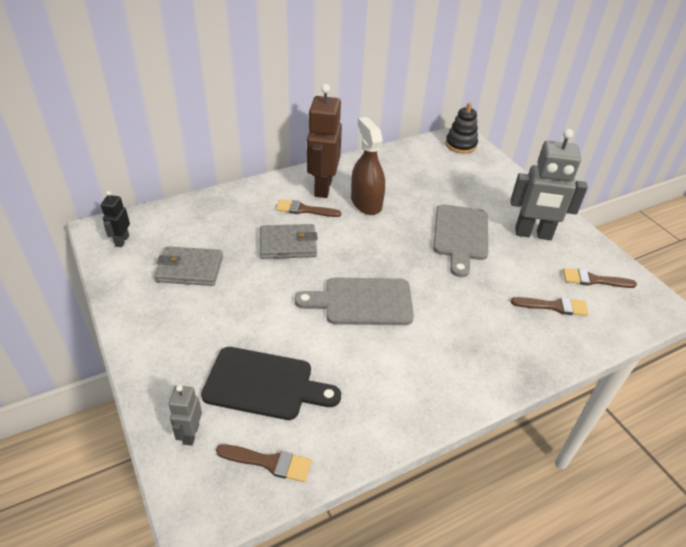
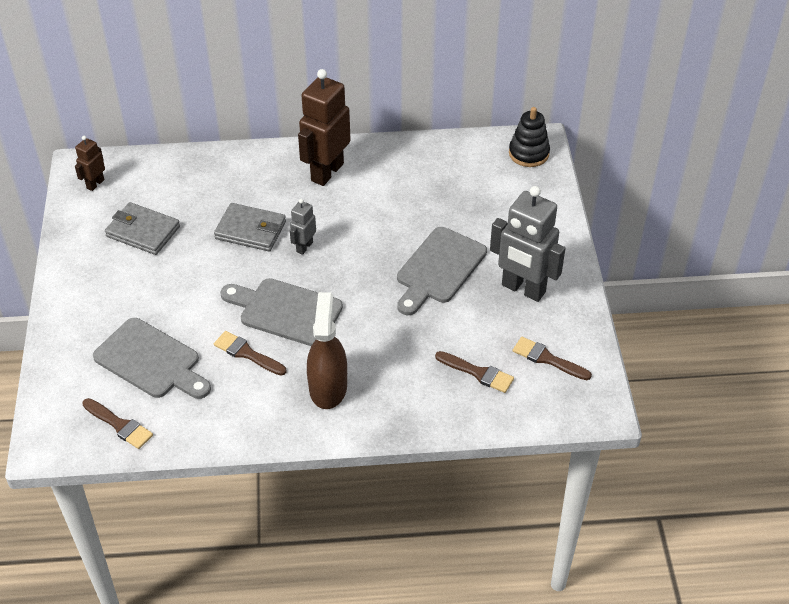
camera: 25 degrees right, 5 degrees up
(122, 241) = (95, 184): black robot -> brown robot
(190, 434) = (70, 382): grey robot -> grey robot (304, 247)
(264, 384) = (151, 361): black cutting board -> grey cutting board
(304, 210) = (291, 194): brown brush -> brown brush (247, 353)
(366, 203) = (362, 203): brown spray bottle -> brown spray bottle (328, 387)

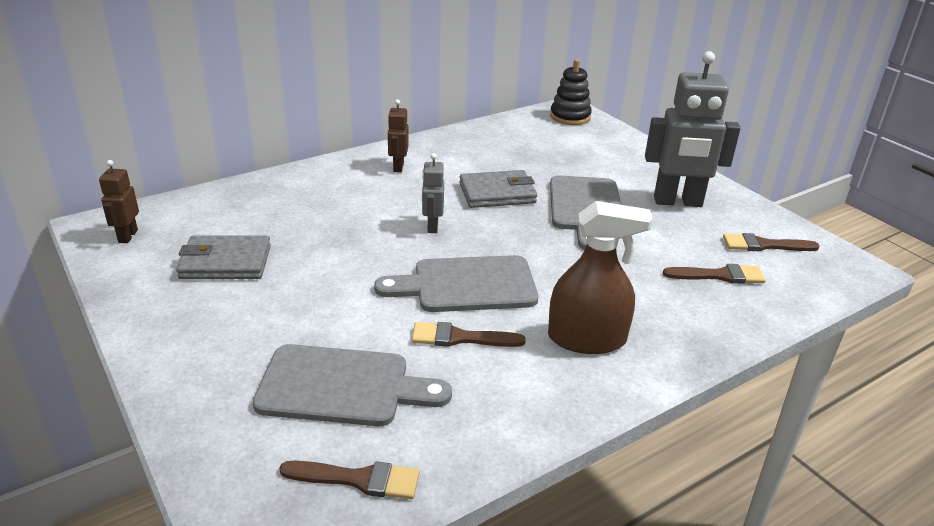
camera: 30 degrees left, 15 degrees down
(250, 230) = (359, 228): grey wallet -> grey wallet (497, 193)
(327, 172) = (398, 167): brown robot -> brown robot, size x0.49
(328, 387) = (586, 339): brown spray bottle -> brown spray bottle turned 120 degrees clockwise

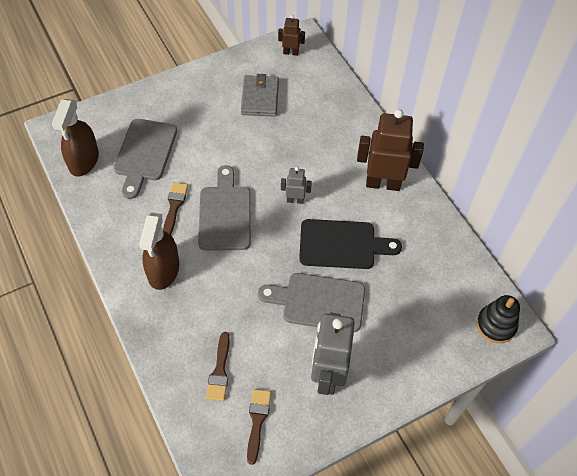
camera: 95 degrees right, 25 degrees up
(358, 479) = (84, 160): brown brush -> brown spray bottle
(398, 167) = (383, 183): brown robot -> brown robot, size x2.04
(497, 193) = (342, 244): grey wallet -> black cutting board

